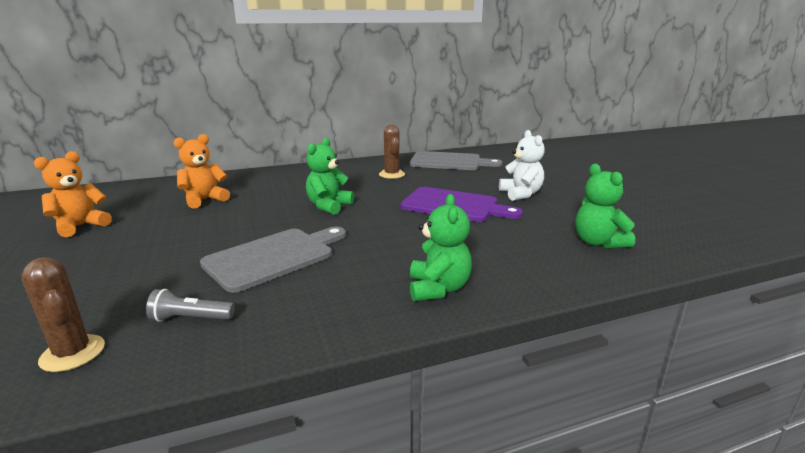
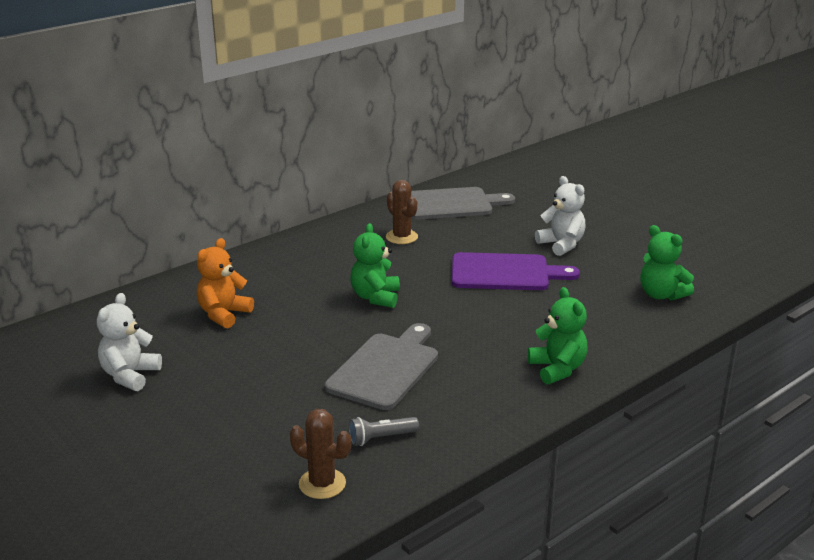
camera: 20 degrees left, 5 degrees up
(80, 226) = (130, 375): orange teddy bear -> white teddy bear

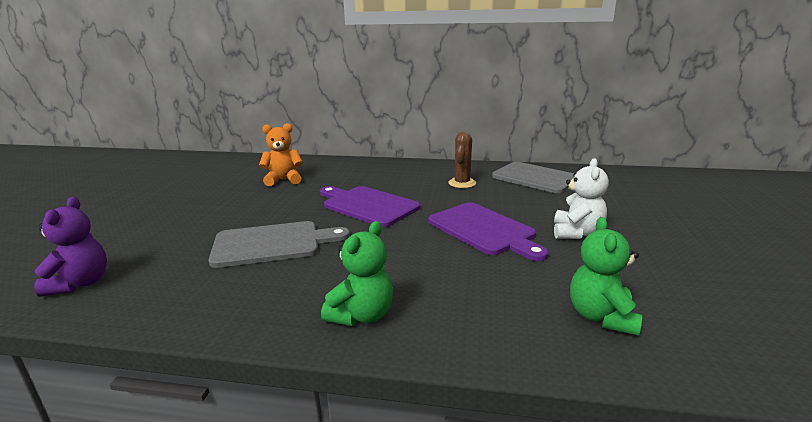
camera: 50 degrees right, 5 degrees down
(130, 375) = (187, 186): white teddy bear -> none
(322, 484) = (80, 283): brown cactus -> purple teddy bear
(375, 297) = (368, 205): green teddy bear -> purple cutting board
(381, 438) = (164, 280): grey flashlight -> none

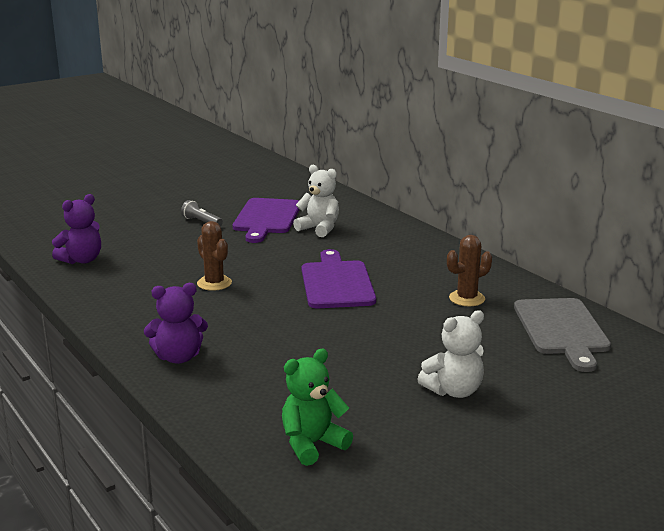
camera: 45 degrees right, 0 degrees up
(169, 207) = (201, 222): none -> grey flashlight
(272, 244) = (214, 283): grey cutting board -> brown cactus
(283, 180) = (319, 229): orange teddy bear -> white teddy bear
(362, 315) = (178, 357): green teddy bear -> purple teddy bear
(484, 230) = (380, 348): purple cutting board -> purple cutting board (267, 218)

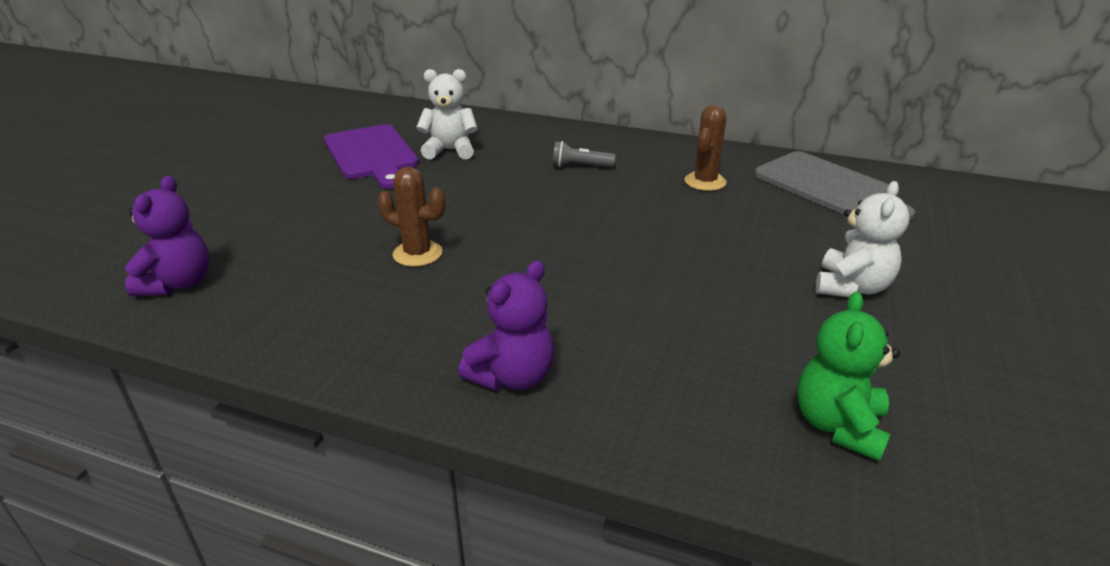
camera: 35 degrees left, 10 degrees up
(201, 222) = (294, 180): grey flashlight -> grey flashlight (580, 166)
(336, 283) = (558, 206): purple cutting board -> none

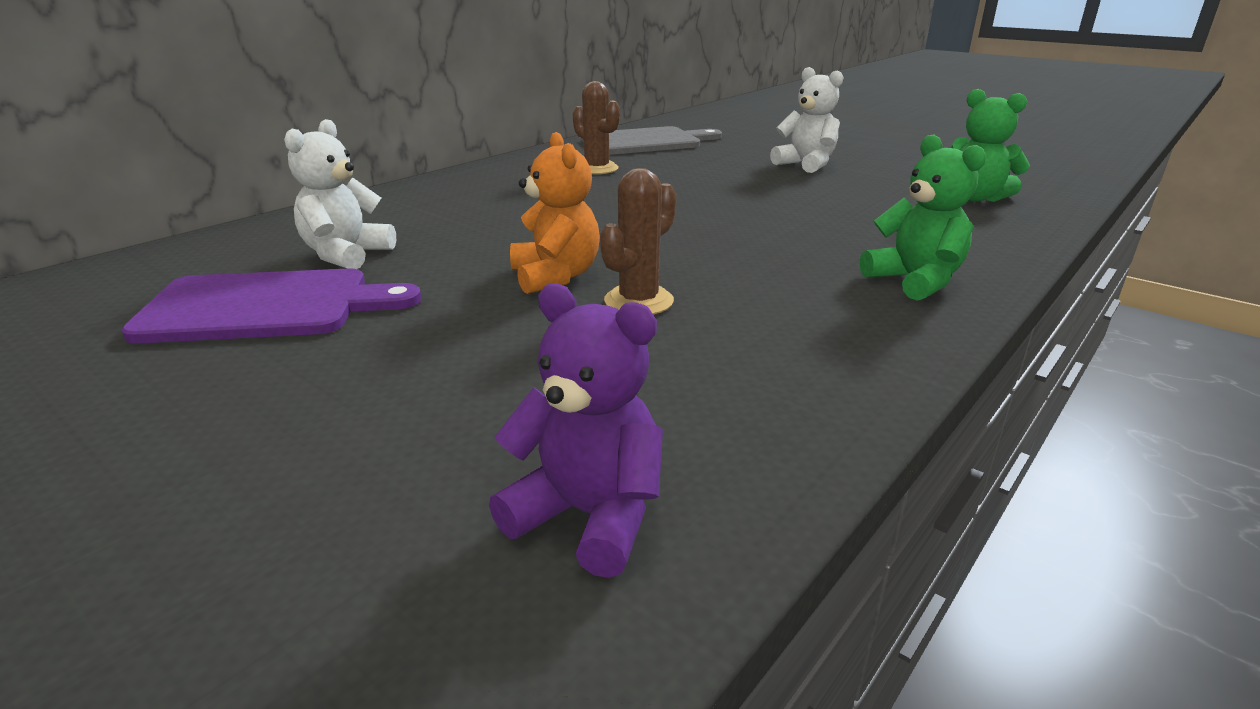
camera: 70 degrees left, 5 degrees down
(446, 218) = (555, 276): none -> orange teddy bear
(512, 376) = (915, 281): purple teddy bear -> green teddy bear
(580, 166) = (499, 202): grey flashlight -> none

